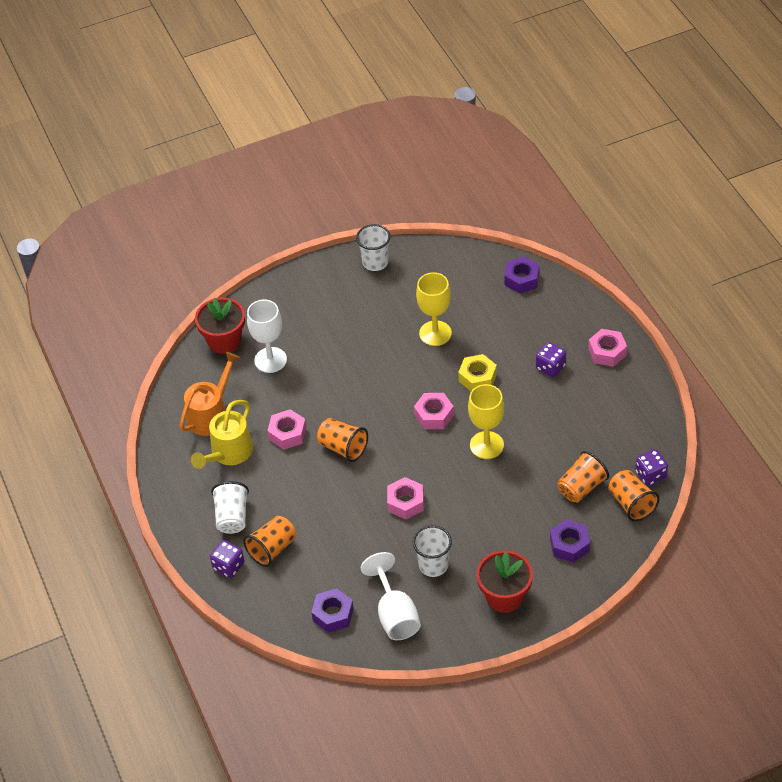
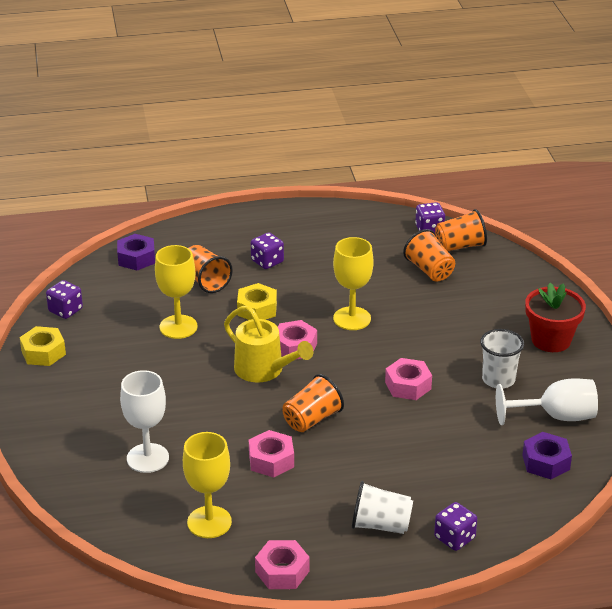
camera: 80 degrees left, 15 degrees down
(211, 414) = (209, 522): orange watering can -> yellow goblet
(224, 341) = (93, 494): red flower pot -> none
(228, 453) = (280, 515): yellow watering can -> yellow watering can (264, 370)
(272, 549) = (440, 497): orange cup -> orange cup (205, 281)
(375, 262) = (43, 352): white cup -> yellow nut
(433, 258) = (65, 310): none -> purple dice
(569, 545) = (498, 290): purple nut -> none
(607, 352) = (265, 225): pink nut -> pink nut (282, 571)

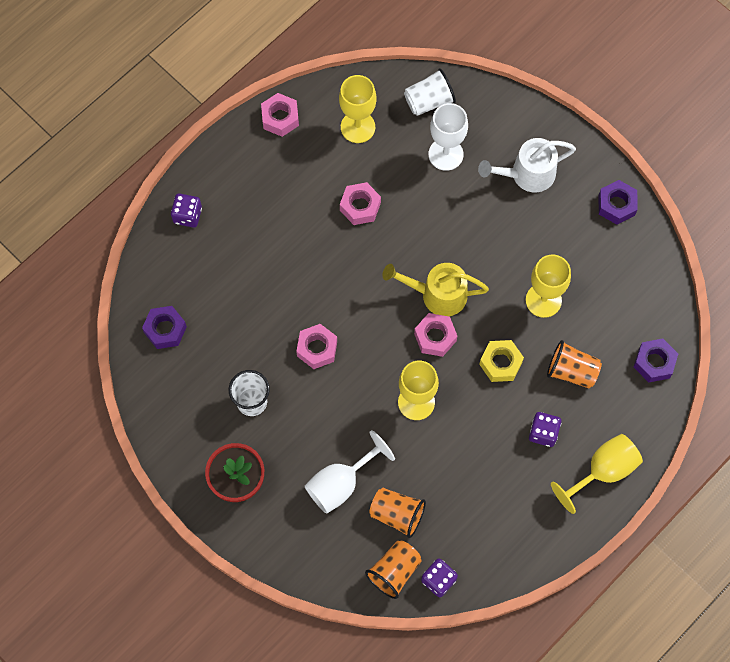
camera: 145 degrees right, 35 degrees up
(43, 352) = (616, 205): yellow nut -> purple nut
(65, 310) = (647, 261): purple dice -> none
(92, 408) = (527, 174): none -> white watering can
(245, 227) = (603, 471): none -> yellow goblet
(312, 419) = (362, 265): orange cup -> none
(380, 525) = (244, 196): white cup -> white cup (429, 101)
(556, 416) = (184, 386): white goblet -> white goblet (341, 483)

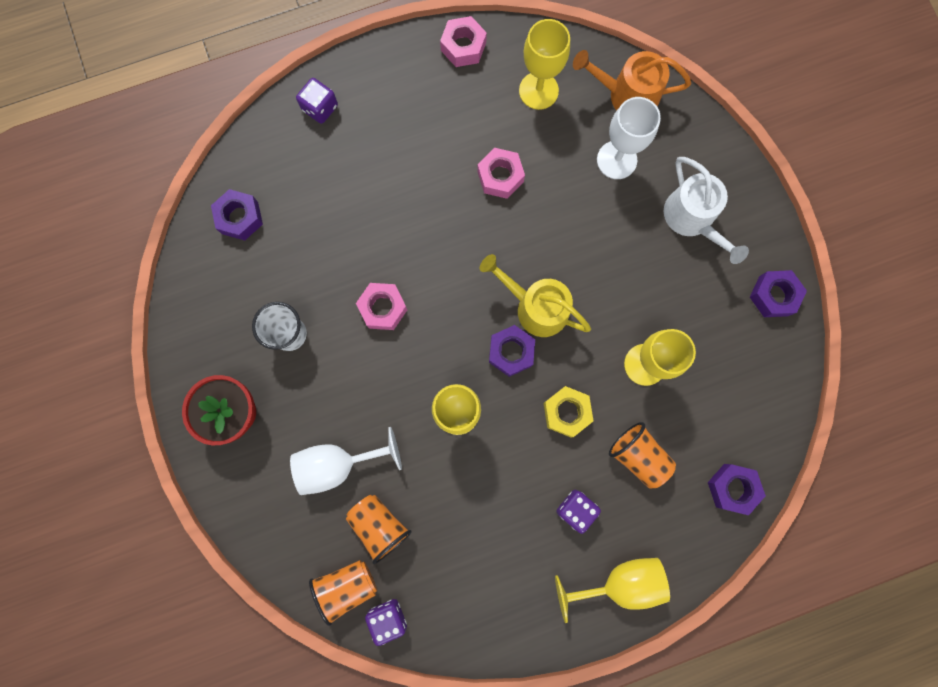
camera: 25 degrees right, 10 degrees up
(429, 101) = (626, 95): white cup -> orange watering can
(435, 337) = (511, 352): pink nut -> purple nut
(527, 174) = (692, 219): white watering can -> white watering can turned 120 degrees counterclockwise

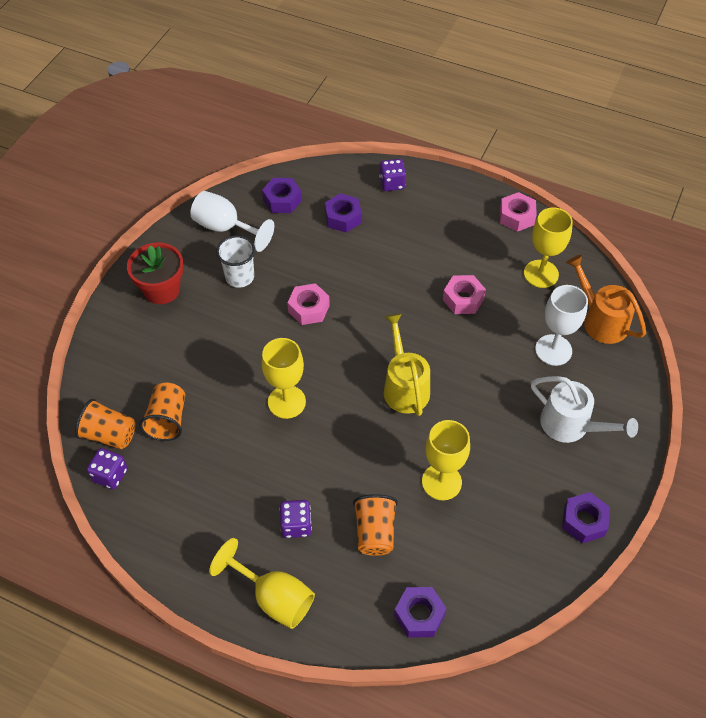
camera: 45 degrees right, 25 degrees down
(338, 464) = (184, 366): white goblet -> white goblet (225, 228)
(511, 352) = (359, 398): purple nut -> purple nut (343, 217)
(566, 412) = (356, 463): yellow nut -> none
(692, 219) = (571, 426): white watering can -> white watering can turned 75 degrees counterclockwise

